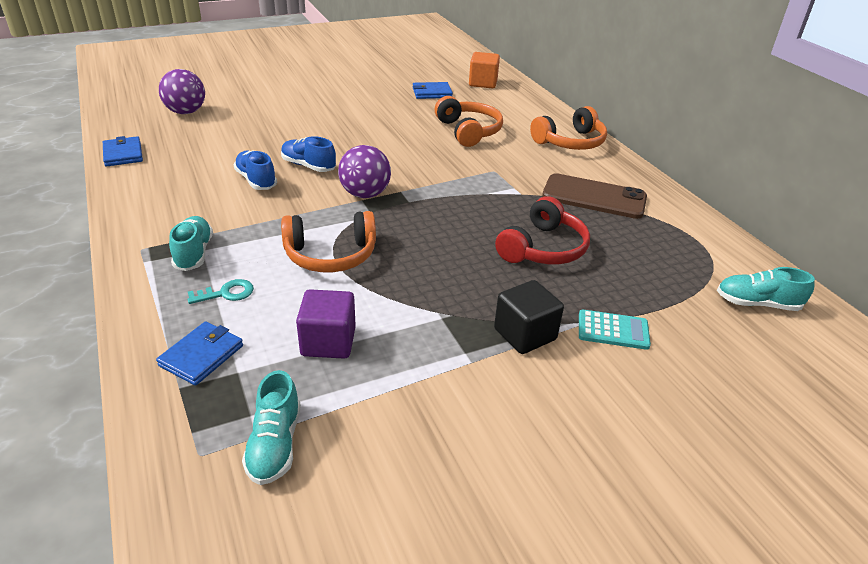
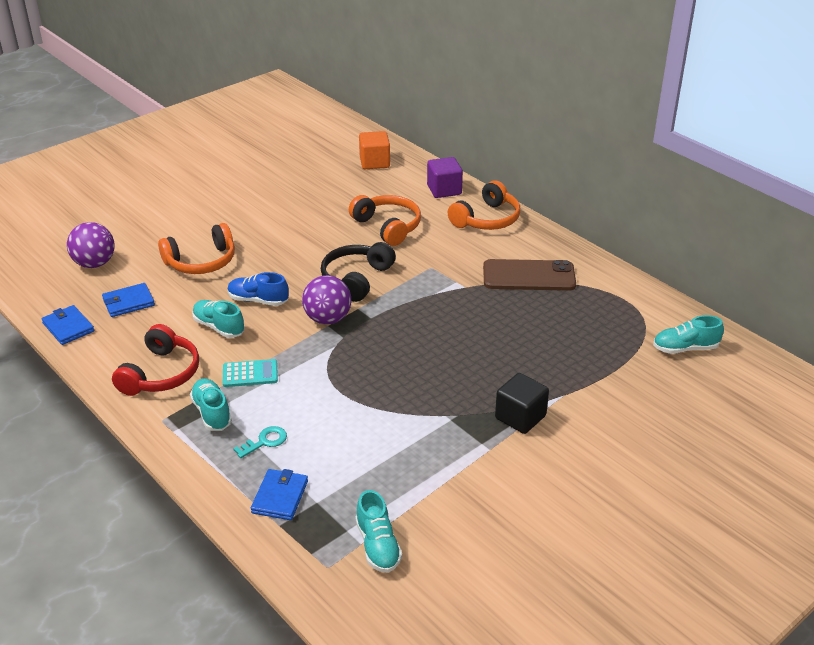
camera: 15 degrees left, 0 degrees up
(256, 180) = (219, 327): blue shoe -> turquoise shoe
(328, 342) = (372, 461): purple cube -> purple cube (444, 190)
(330, 255) = (331, 386): orange headphones -> orange headphones (201, 261)
(414, 167) = (356, 279): none -> black headphones
(432, 93) = (330, 186): blue wallet -> blue wallet (128, 302)
(543, 248) = (505, 337): red headphones -> red headphones (161, 374)
(613, 330) = (585, 397): turquoise calculator -> turquoise calculator (250, 374)

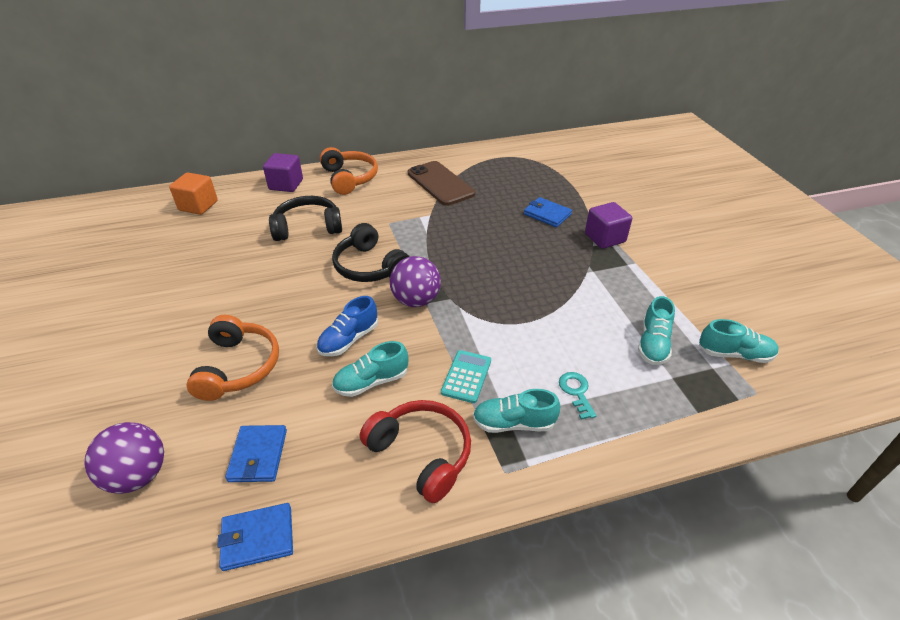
camera: 65 degrees left, 5 degrees up
(280, 497) = (659, 401): blue wallet -> blue wallet (547, 214)
(388, 227) = (308, 227): orange headphones -> black headphones
(520, 417) = (605, 238): black cube -> purple cube
(529, 276) = (440, 183): brown phone -> brown phone turned 60 degrees counterclockwise
(685, 348) = (564, 154): turquoise shoe -> turquoise shoe (653, 344)

